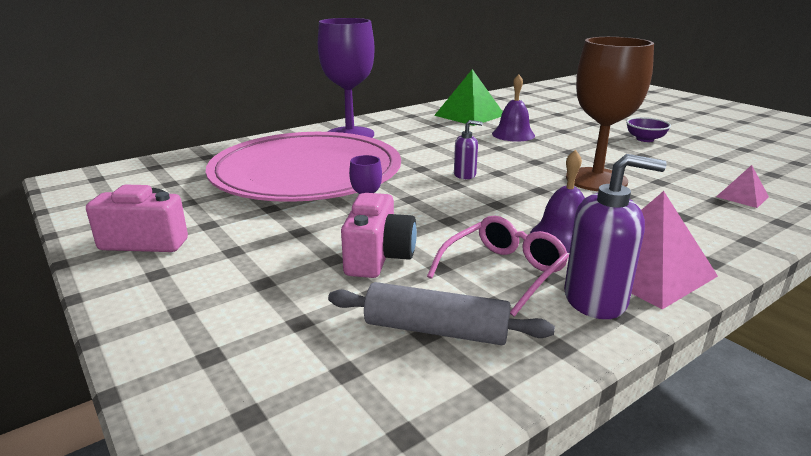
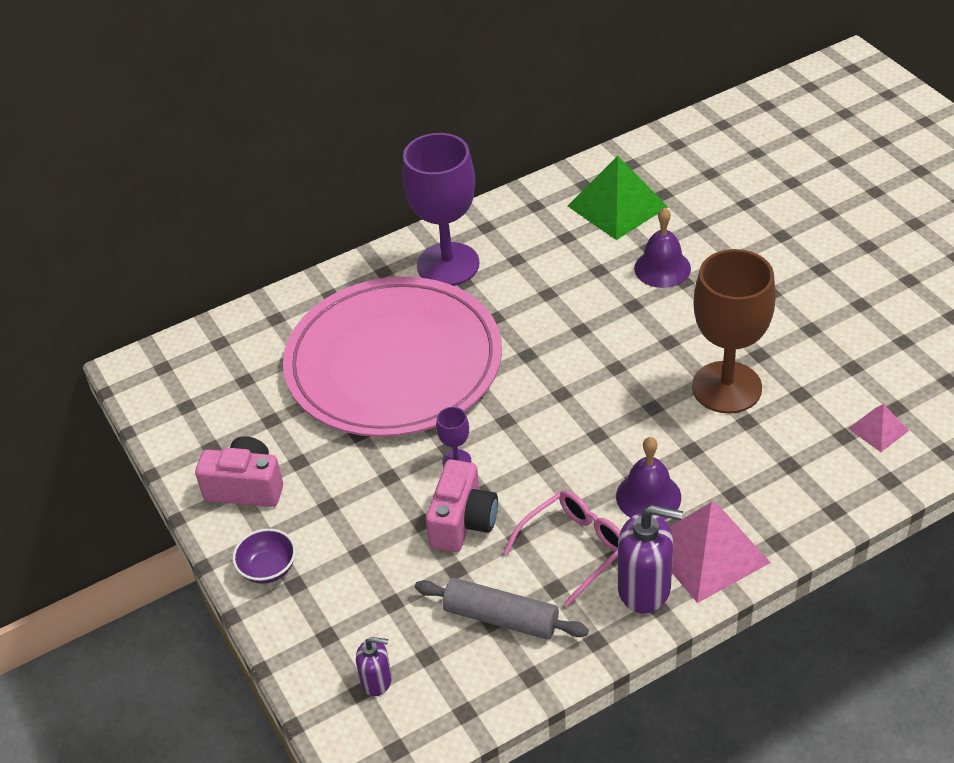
camera: 10 degrees right, 20 degrees up
(465, 175) = (576, 372): purple soap dispenser -> purple soap dispenser (377, 681)
(645, 139) = (834, 286): purple bowl -> purple bowl (268, 568)

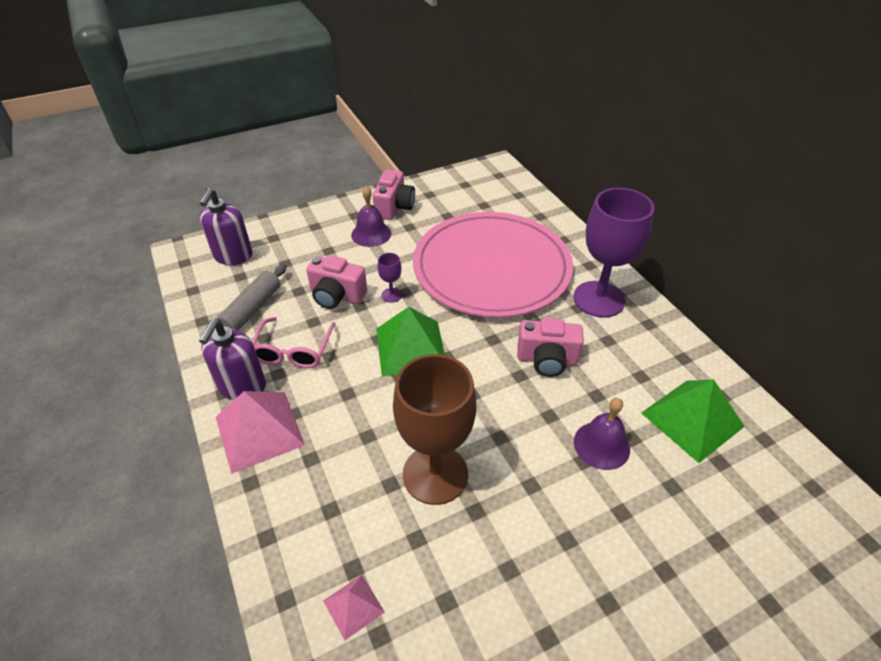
camera: 90 degrees right, 0 degrees up
(268, 568) = (330, 216): purple bowl -> none
(377, 681) = (233, 256): purple soap dispenser -> purple soap dispenser, size x1.77
(552, 429) = (410, 348): none -> green pyramid
(554, 308) = (547, 360): none -> pink camera
(574, 548) = (293, 351): pink glasses -> pink glasses turned 45 degrees clockwise
(648, 496) = (326, 399): purple bell -> purple bell (371, 234)

